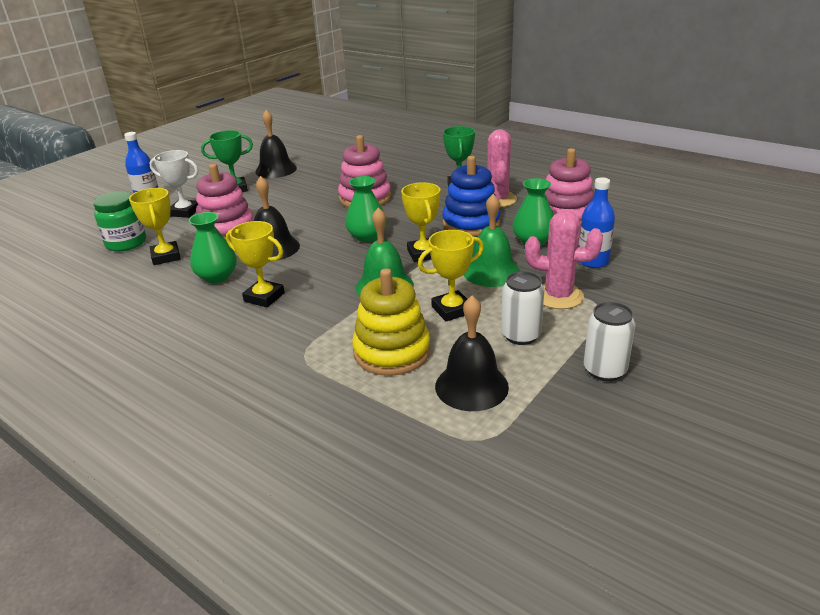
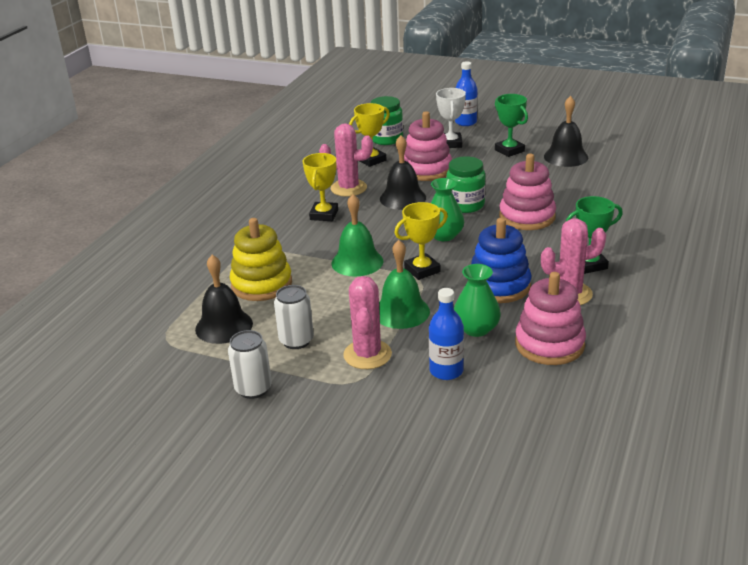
camera: 75 degrees right, 0 degrees up
(217, 276) = (348, 188): green vase -> pink cactus
(319, 220) = (465, 205): none -> green jar
(452, 310) = (328, 301): yellow trophy -> none

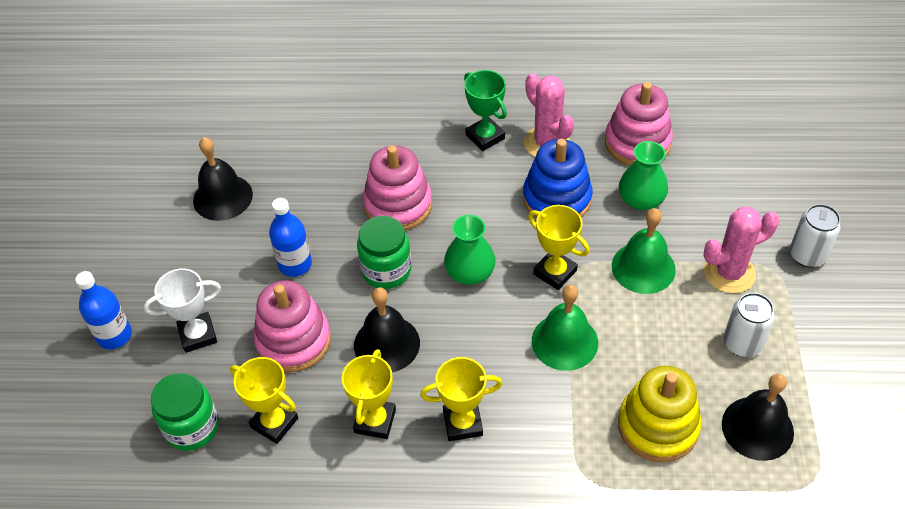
camera: 110 degrees left, 20 degrees up
(253, 389) = (836, 349): white can -> white can (807, 255)
(348, 188) = (375, 421): pink cactus -> yellow trophy
(446, 371) = (718, 205): blue bottle -> blue bottle (295, 264)
(509, 150) = (212, 260): green trophy -> none

